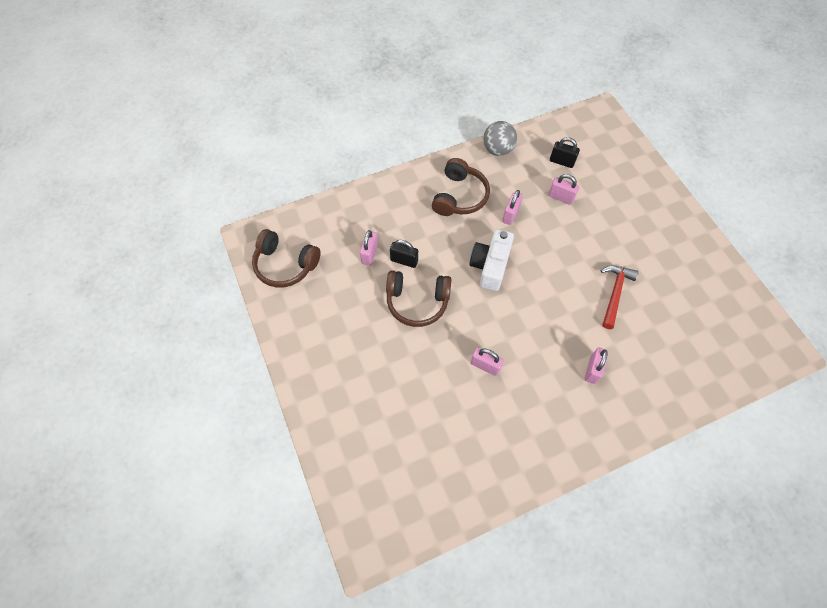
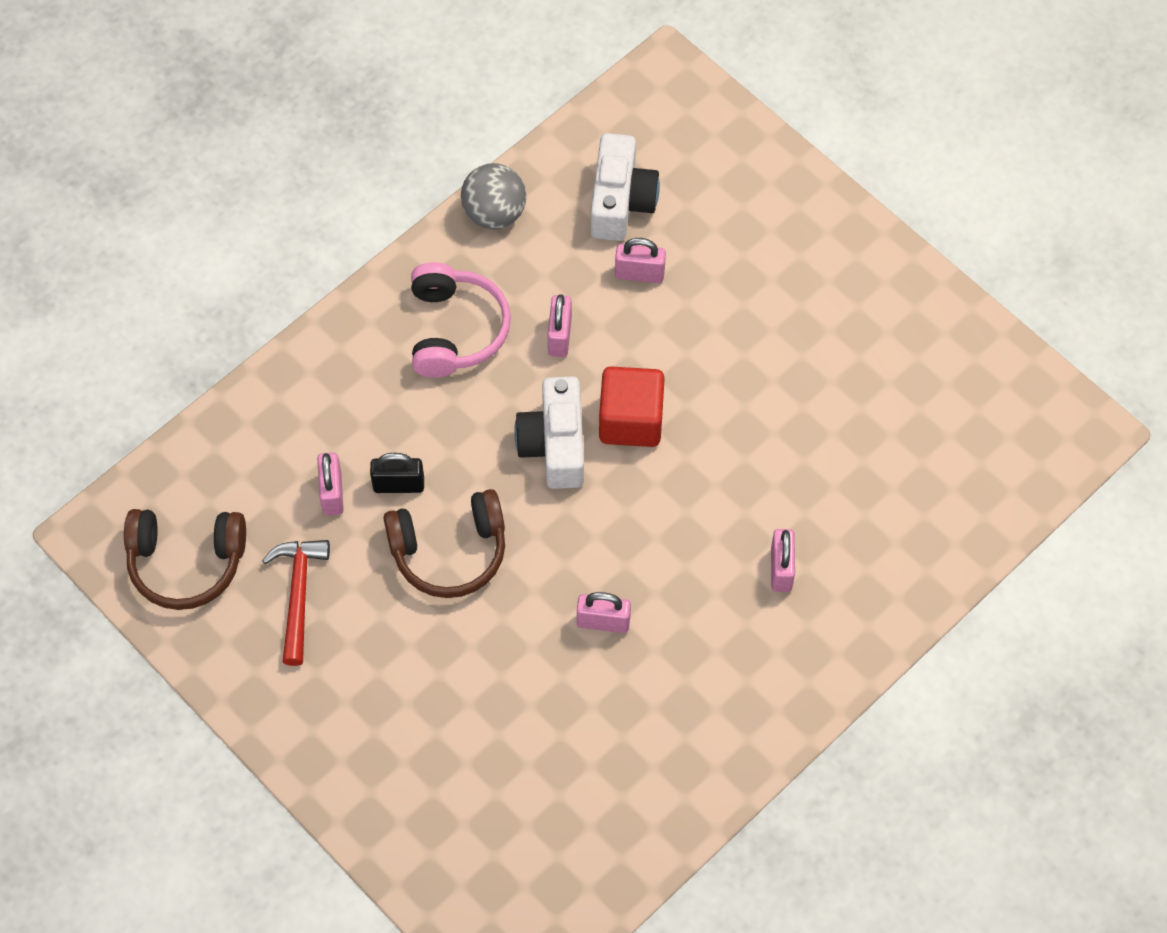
camera: 20 degrees left, 0 degrees up
(459, 196) = (455, 330): brown headphones -> pink headphones
(534, 266) = (631, 420): none -> red cube
(561, 162) = (620, 201): black padlock -> white camera
(614, 293) = (783, 424): red hammer -> red hammer (298, 594)

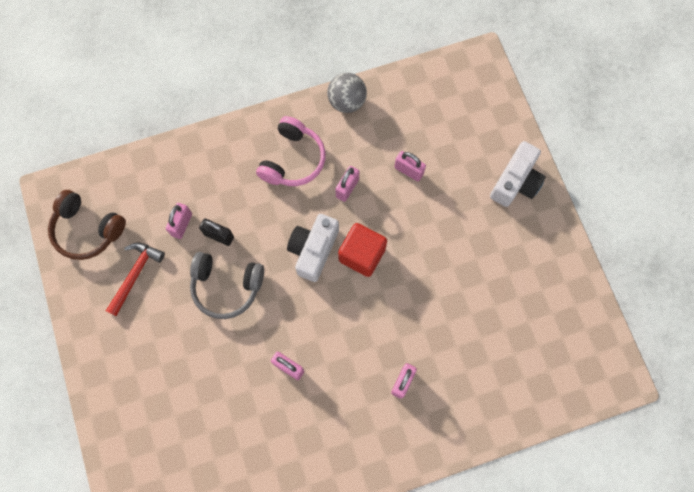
camera: 25 degrees right, 10 degrees up
(449, 551) = (226, 287): brown headphones -> grey headphones
(620, 201) = (419, 124): white camera -> white camera (515, 182)

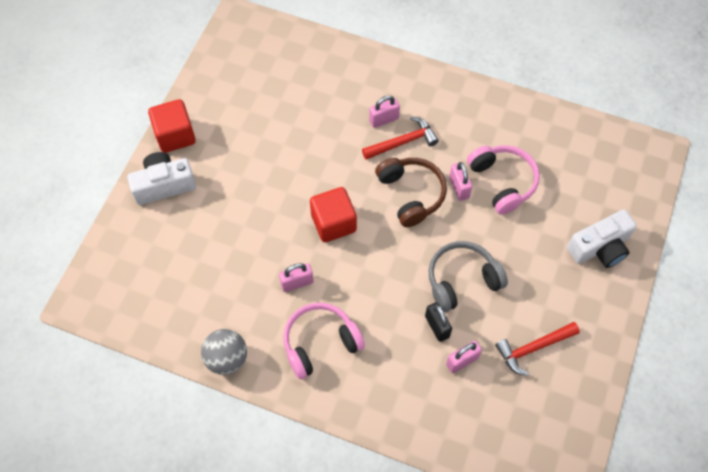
camera: 140 degrees left, 10 degrees down
(87, 230) = (551, 423): brown headphones -> brown headphones (411, 194)
(226, 287) = (462, 280): grey headphones -> grey headphones turned 75 degrees counterclockwise
(256, 403) = (502, 182): none -> pink headphones
(313, 250) = (368, 255): white camera -> white camera (600, 247)
(368, 373) = (403, 142): none -> red hammer
(408, 171) = (235, 258): pink padlock -> none
(551, 227) = (175, 135): none -> red cube

